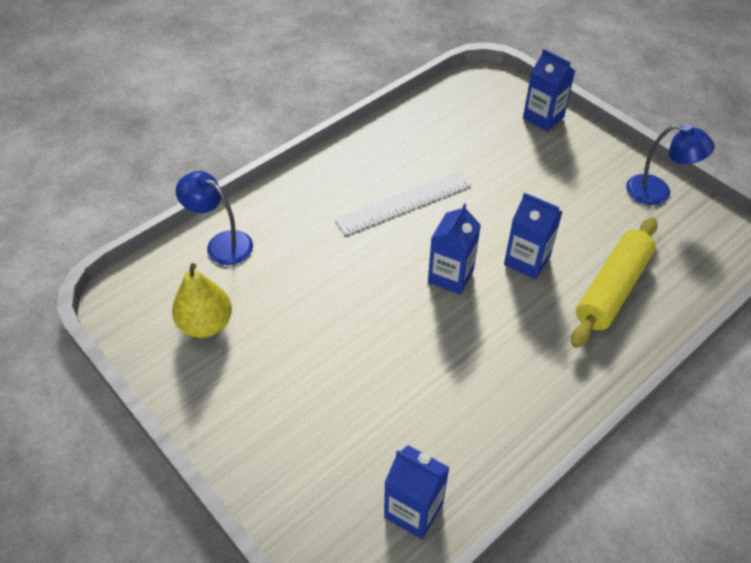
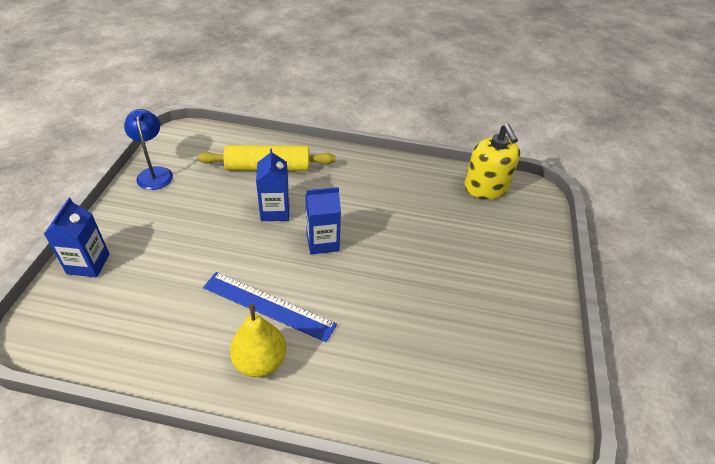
camera: 130 degrees left, 5 degrees down
(206, 325) = (498, 357): yellow pear -> yellow pear (260, 361)
(221, 244) = (424, 410): blue lamp -> none
(404, 202) = (268, 305): white ruler -> blue ruler
(413, 510) = (486, 188): blue carton -> yellow soap dispenser

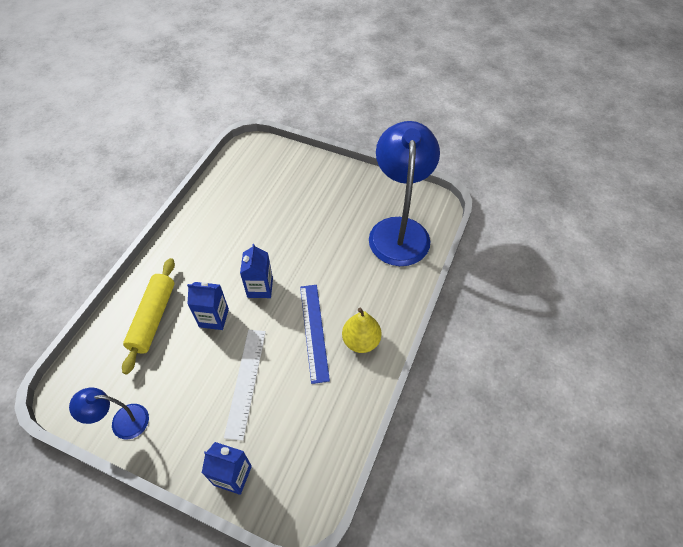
camera: 75 degrees left, 10 degrees up
(197, 253) = (246, 382): none -> white ruler
(268, 305) = (313, 331): blue ruler -> blue ruler turned 45 degrees counterclockwise
(467, 387) = (399, 230): none -> blue lamp
(486, 188) = (236, 172): yellow soap dispenser -> none

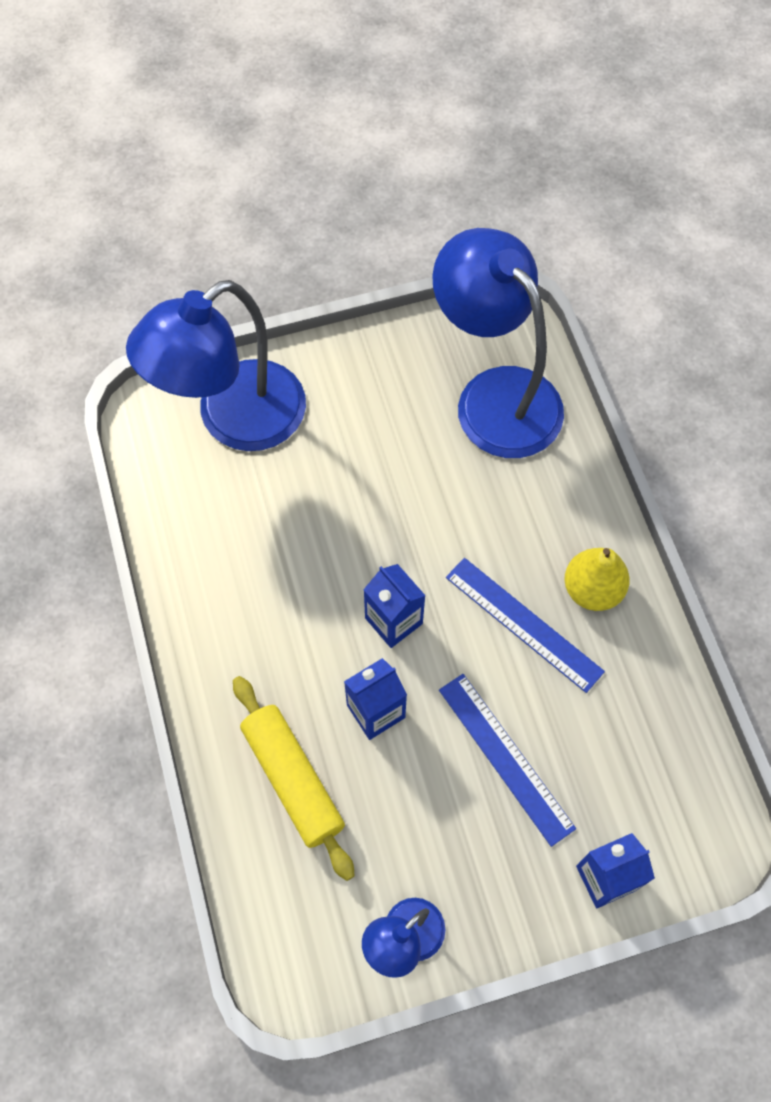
camera: 40 degrees left, 10 degrees up
(246, 382) = (506, 757): white ruler -> blue ruler
(279, 169) = (234, 420): none -> blue lamp

